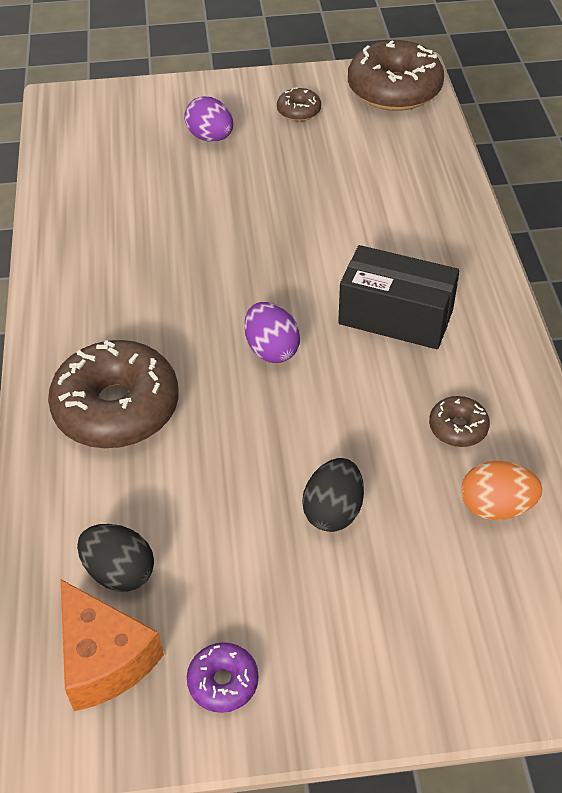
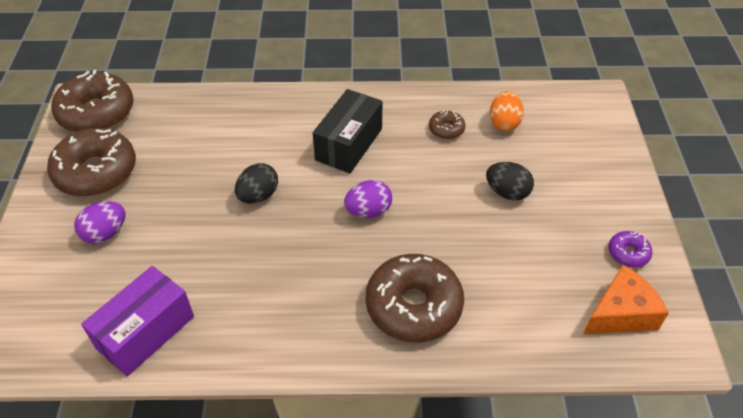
camera: 85 degrees left, 0 degrees up
(83, 192) = (146, 332): none -> purple box
(119, 572) = (557, 305): black egg -> black egg (258, 196)
(299, 111) = (96, 172): brown donut -> brown donut, size x2.19

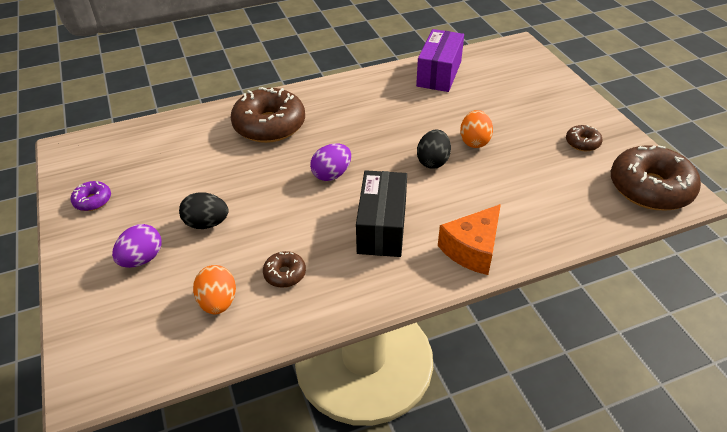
camera: 160 degrees right, 5 degrees down
(96, 172) = (582, 143): brown donut -> brown donut, size x0.46
(105, 233) = (523, 109): purple egg -> purple egg (142, 259)
(197, 207) = (474, 141): none -> orange egg
(620, 313) = (109, 158): orange cheese -> orange cheese (472, 249)

